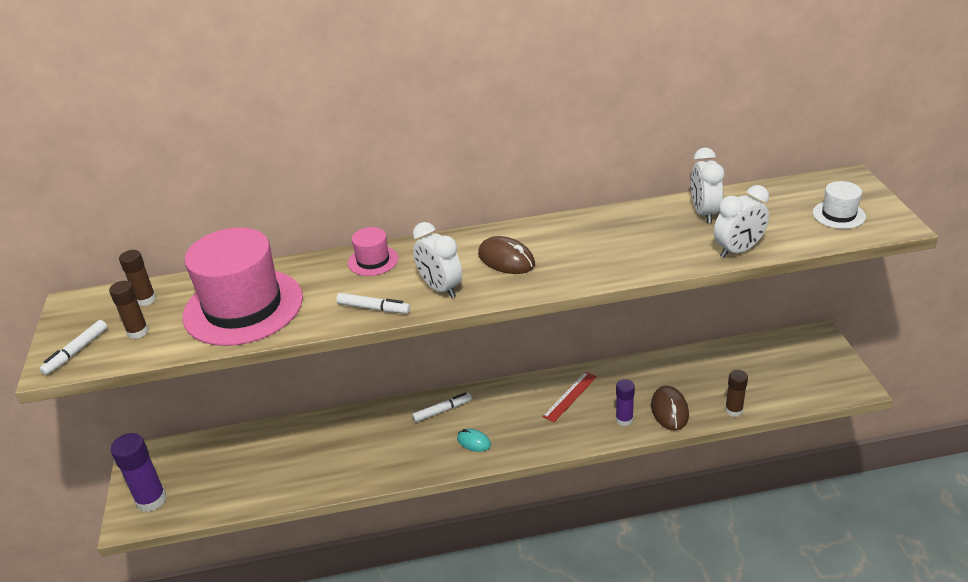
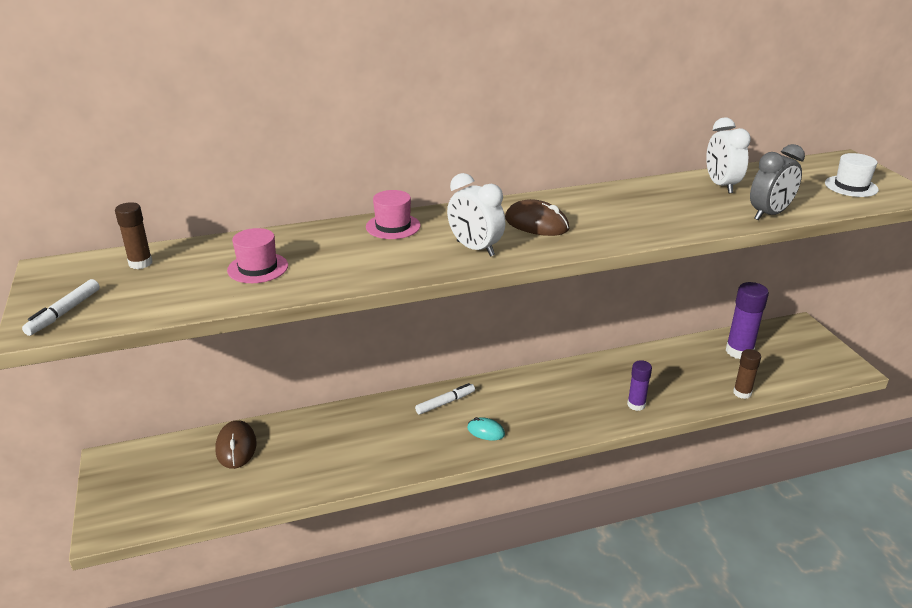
camera: 10 degrees left, 5 degrees down
(138, 332) = (137, 293): brown glue stick -> none
(151, 500) = (130, 504): purple glue stick -> purple glue stick (739, 351)
(243, 307) = (258, 268): pink hat -> pink hat, size x0.45
(373, 308) = (407, 267): white marker -> none
(570, 396) = (575, 385): red ruler -> none
(669, 410) = (679, 395): brown mouse -> brown mouse (236, 447)
(738, 250) = (769, 214): white clock -> grey clock

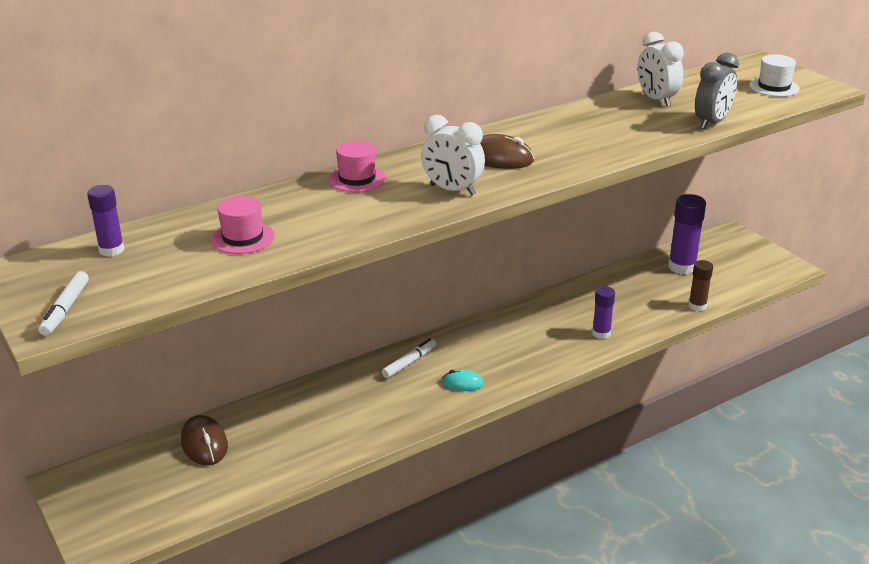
camera: 15 degrees left, 0 degrees up
(140, 263) = (111, 250): brown glue stick -> purple glue stick

